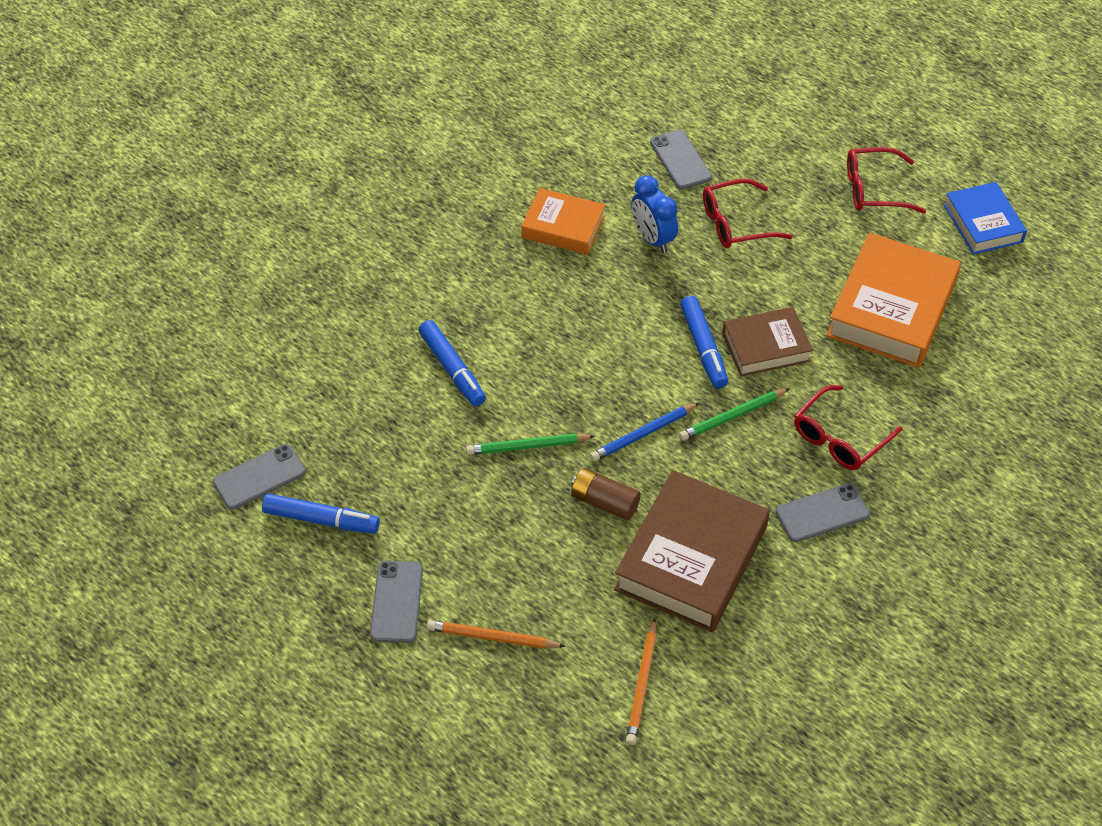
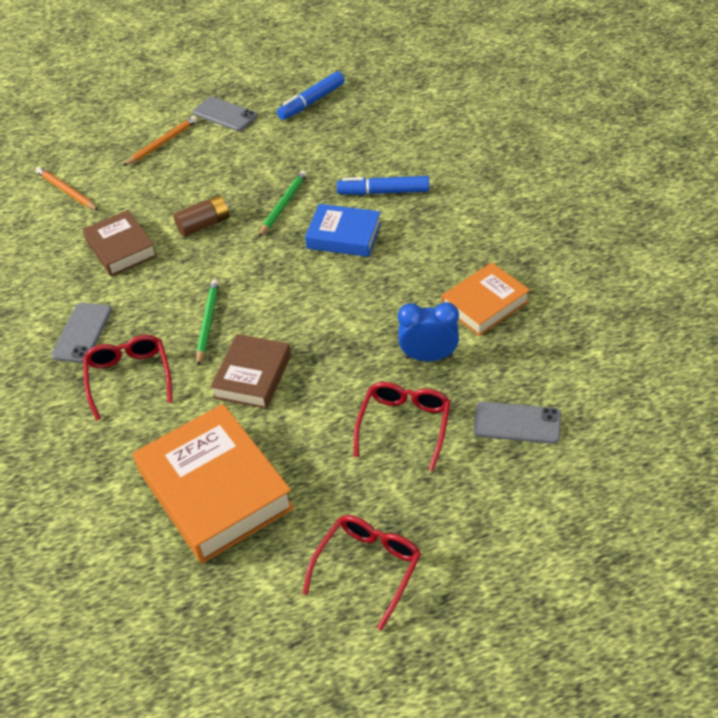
camera: 125 degrees right, 5 degrees down
(259, 477) = (367, 87): grey phone -> none
(643, 434) = (239, 266): blue pencil -> none
(691, 558) = (121, 248): brown book -> brown book, size x0.59
(703, 348) = (286, 336): blue marker -> none
(983, 223) = (249, 644): blue book -> blue book (344, 236)

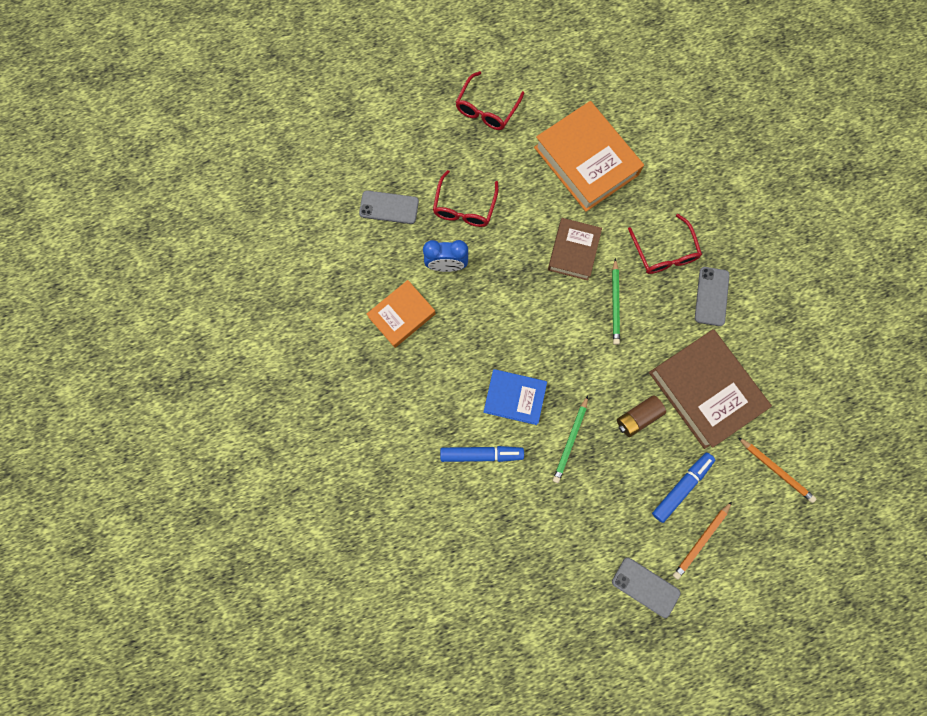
camera: 175 degrees right, 30 degrees up
(121, 248) = (704, 390): brown book -> brown book, size x1.68
(311, 102) = (557, 604): blue marker -> blue marker (681, 487)

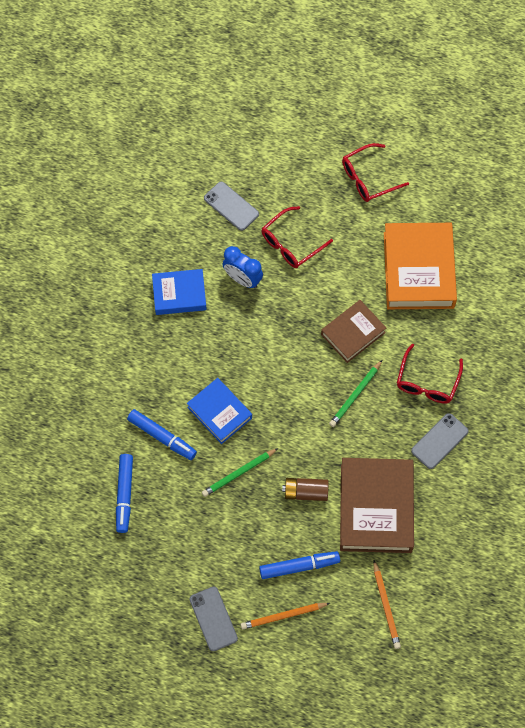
camera: 35 degrees right, 10 degrees down
(402, 315) = (179, 294): orange book -> blue book
(487, 530) = (124, 495): none -> blue marker

